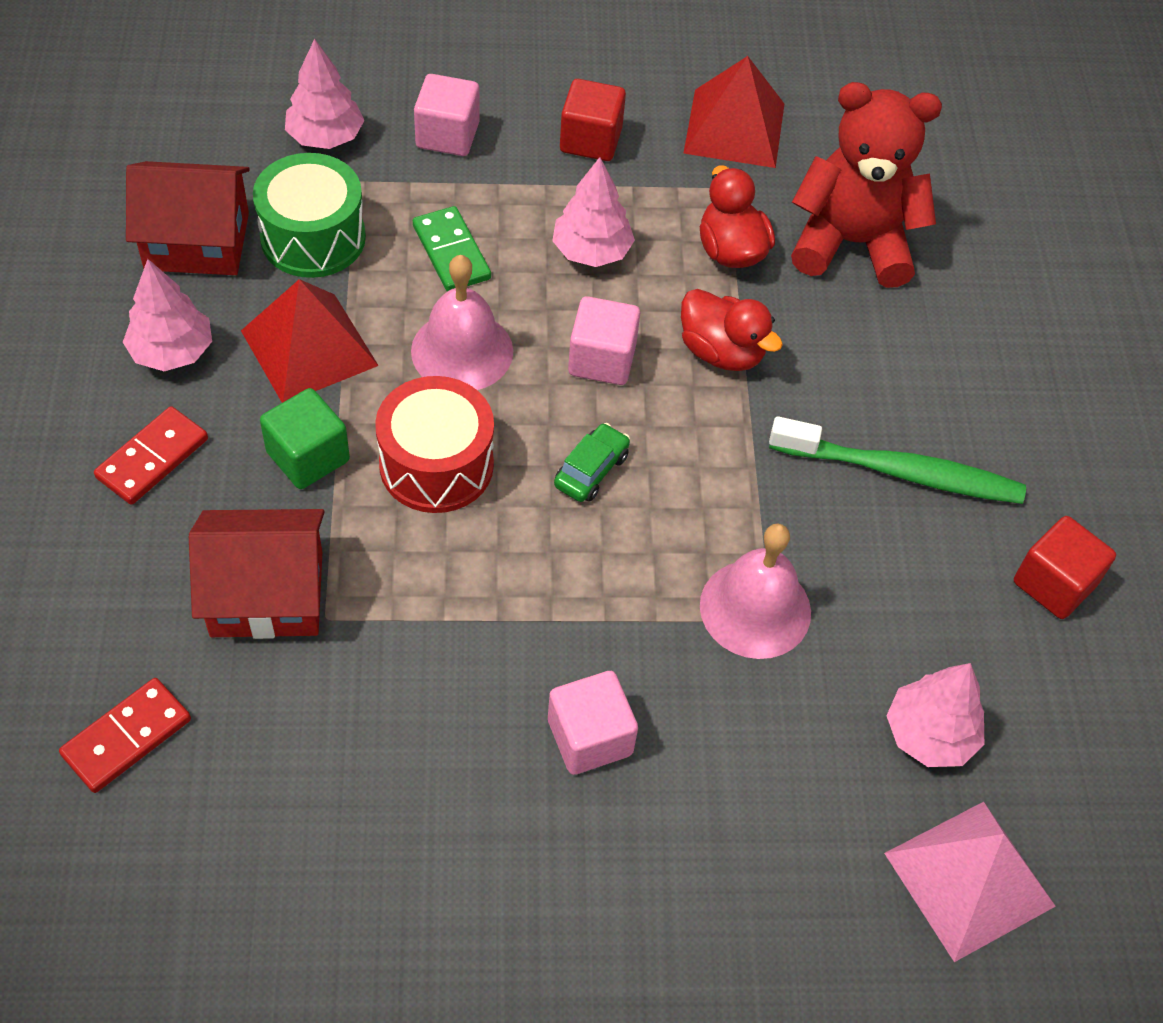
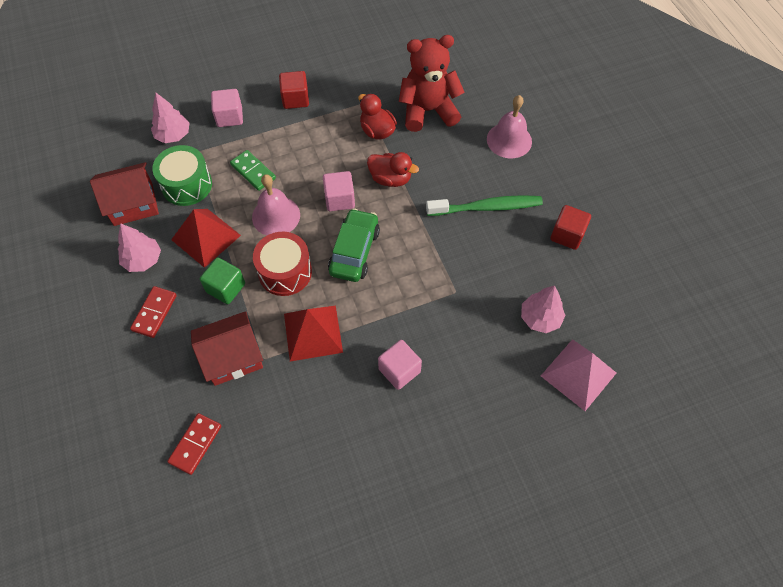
camera: 15 degrees left, 5 degrees up
(591, 251) = (316, 151): pink tree -> none
(591, 470) = (354, 251): green car -> green car, size x1.85
(734, 128) = (357, 73): red pyramid -> red pyramid (313, 333)
(755, 608) = (448, 289): pink bell -> pink bell (509, 140)

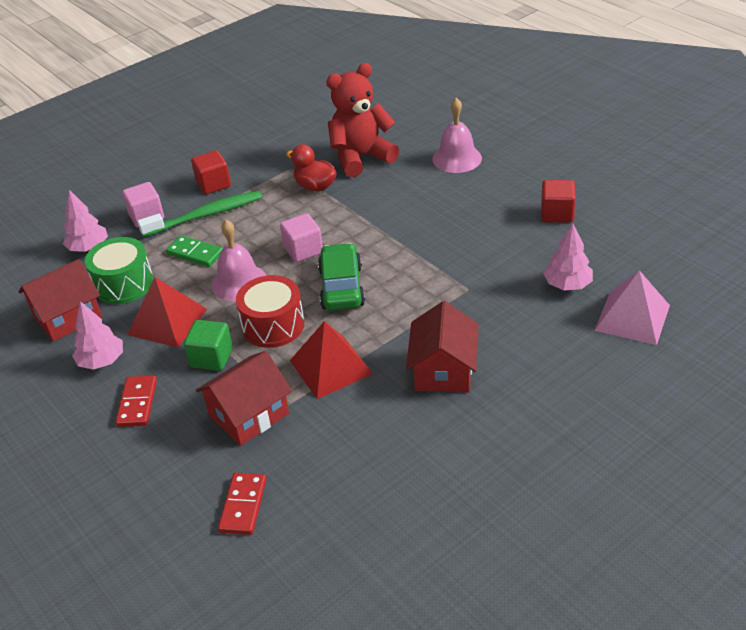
camera: 15 degrees left, 20 degrees down
(390, 179) = (350, 219): red duck -> none
(399, 370) = (443, 370): pink cube -> red house
(486, 207) = (463, 215): green toothbrush -> green toothbrush (205, 215)

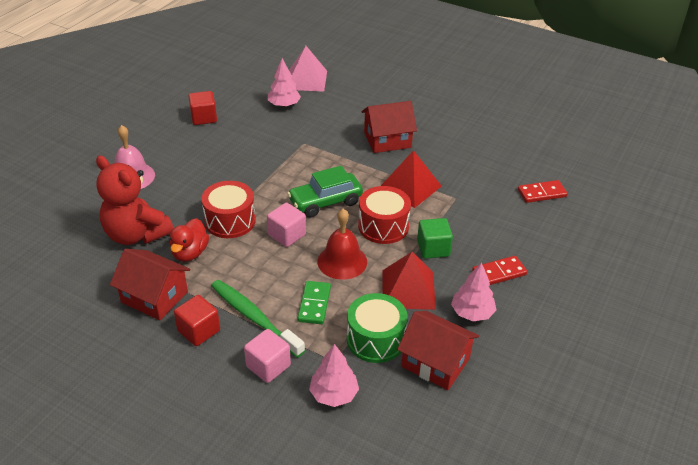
camera: 115 degrees left, 0 degrees up
(239, 282) = (342, 261): pink bell -> red bell
(249, 415) = (473, 212): red house -> red house (154, 297)
(348, 215) = (230, 221): none -> red drum

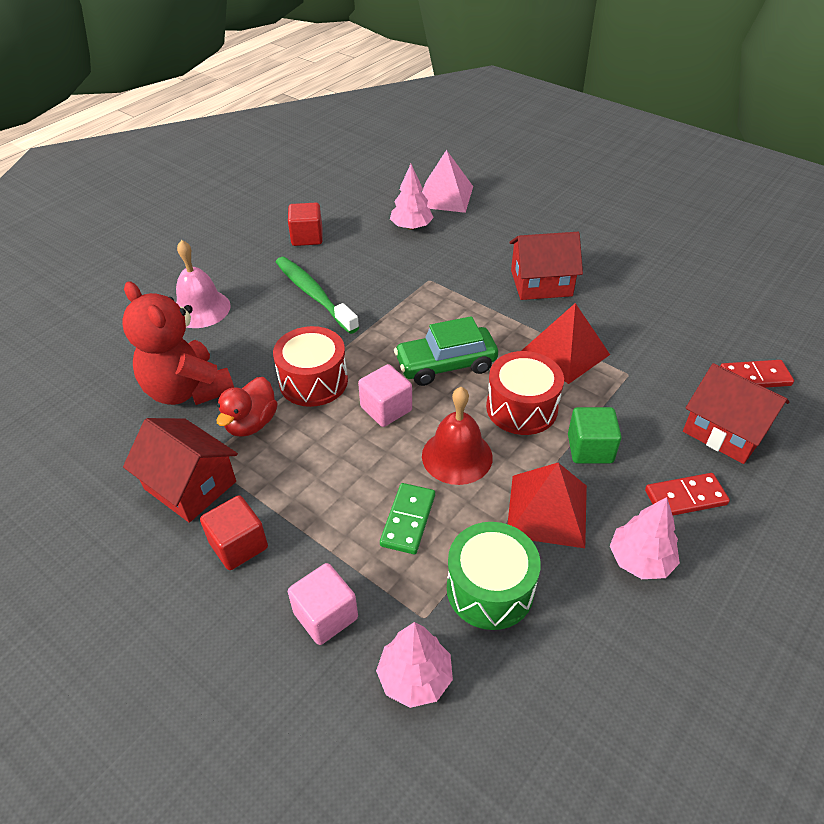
camera: 10 degrees right, 5 degrees up
(254, 318) = (320, 533): green toothbrush -> green toothbrush (314, 294)
(435, 362) = (577, 640): red house -> red house (725, 430)

